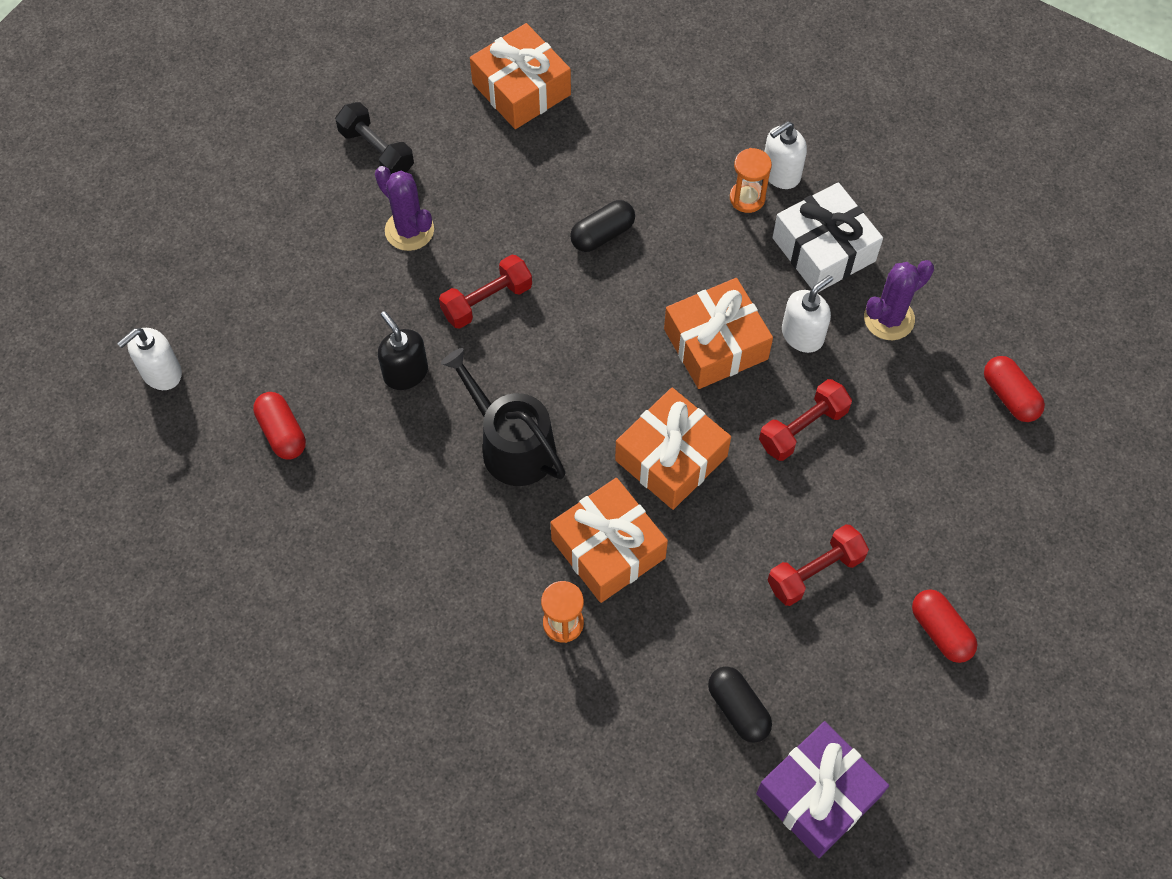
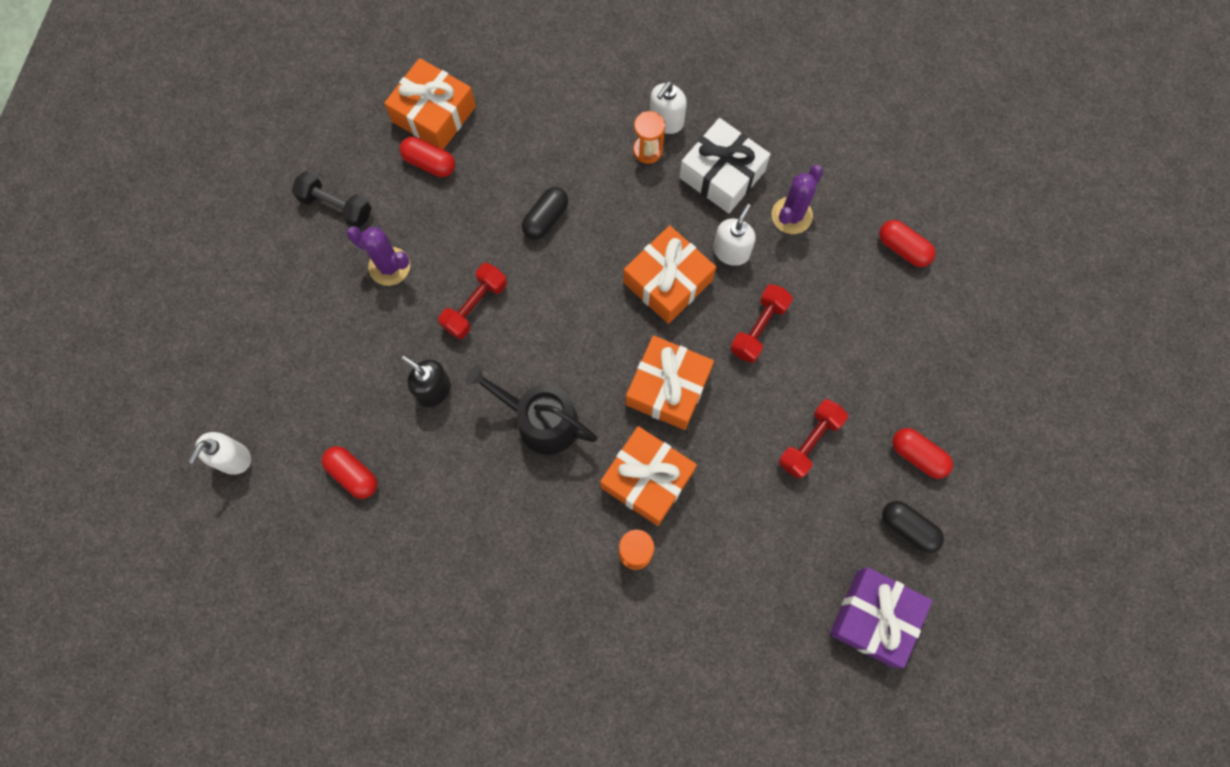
camera: 20 degrees left, 10 degrees up
(496, 138) = (429, 163): none -> red capsule
(738, 709) = (792, 572): black capsule -> black capsule (908, 528)

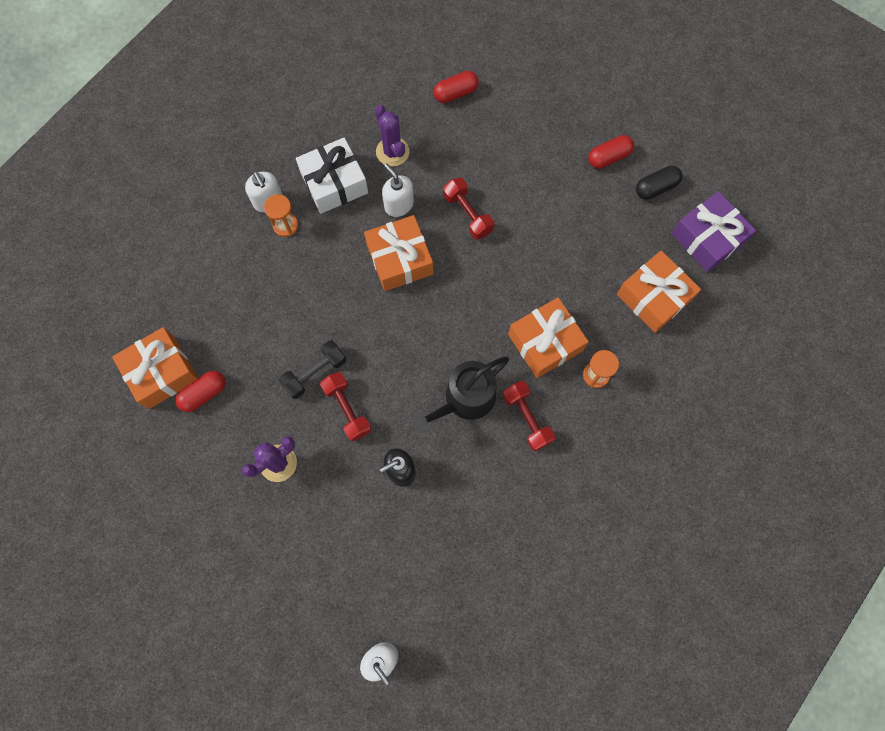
camera: 65 degrees left, 0 degrees up
(336, 206) = (200, 486): black dumbbell -> black dumbbell (315, 373)
(353, 475) = (441, 563): red capsule -> none
(546, 219) = (302, 324): black capsule -> none
(668, 388) = (483, 297): orange gift -> orange gift (653, 297)
(809, 442) = (567, 220): red dumbbell -> red dumbbell (527, 418)

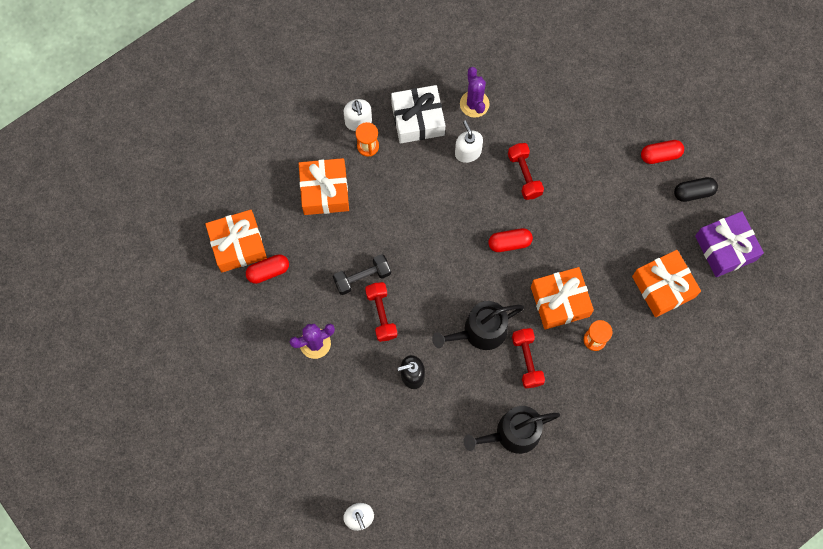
camera: 15 degrees right, 0 degrees up
(400, 259) = (456, 200): orange gift -> orange gift (325, 191)
(456, 93) = (543, 64): red capsule -> red capsule (509, 243)
(533, 507) = (512, 433): none -> black watering can

